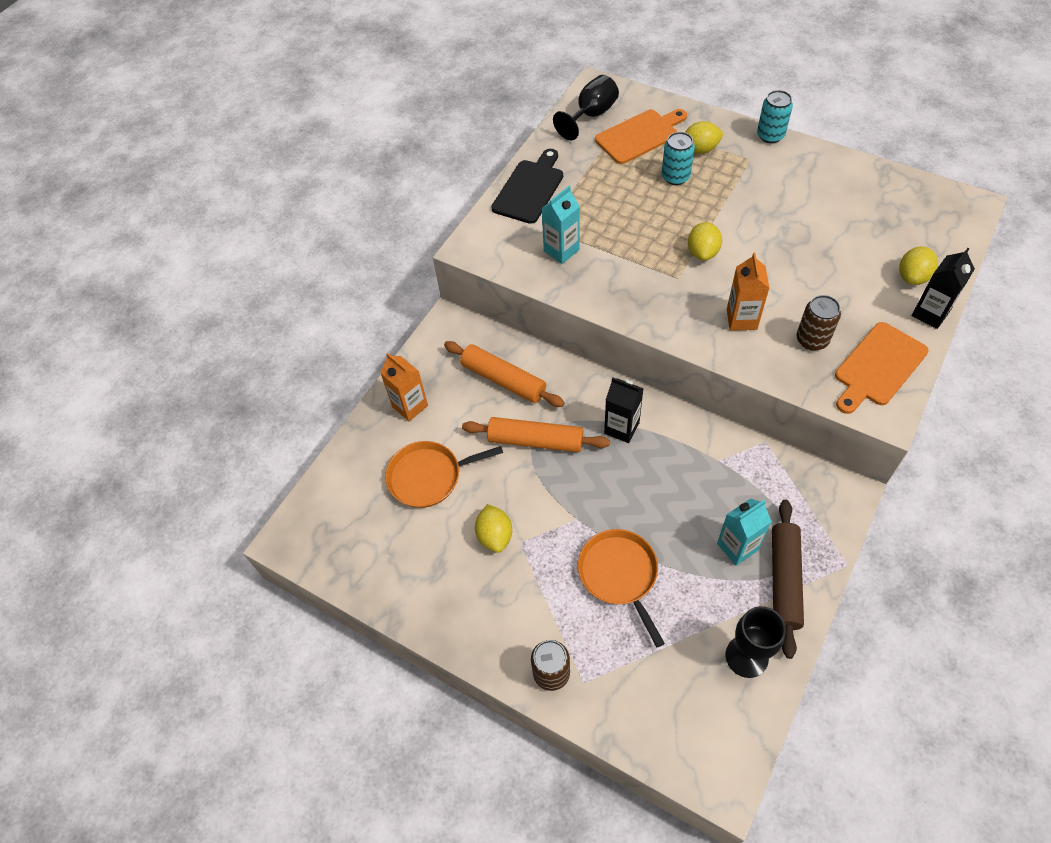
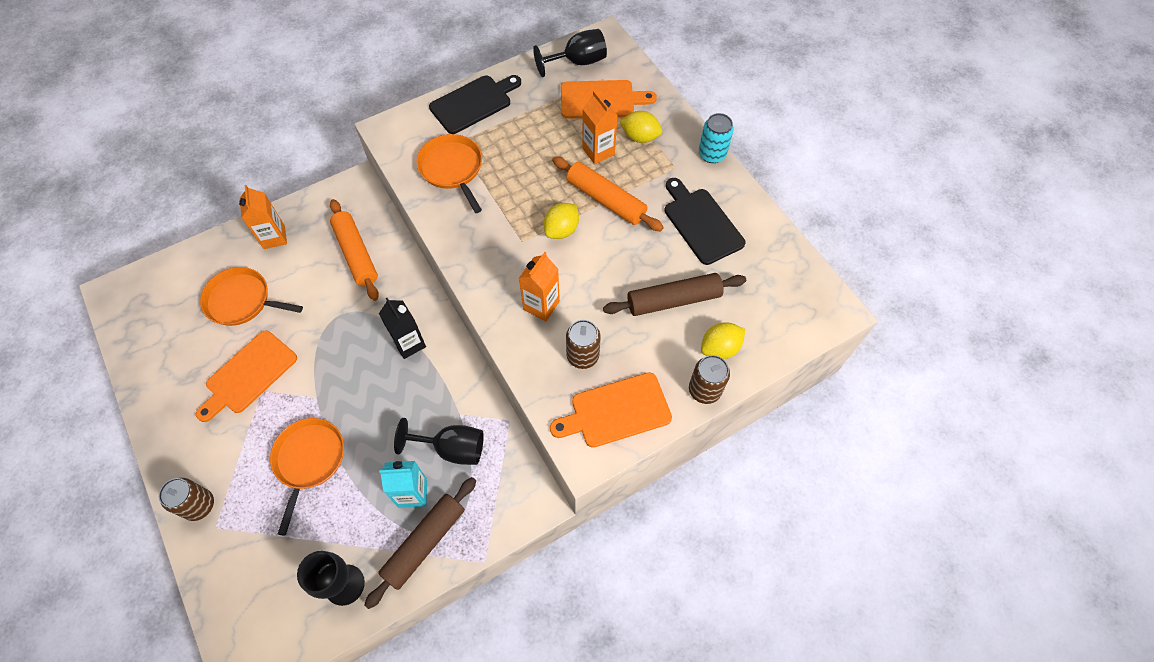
camera: 25 degrees right, 5 degrees up
(495, 536) = (248, 375): yellow lemon -> orange cutting board
(535, 441) = (338, 317): orange rolling pin -> orange rolling pin (605, 200)
(561, 250) = (452, 169): turquoise carton -> orange pan
(675, 177) = (598, 151): turquoise can -> orange carton
(738, 491) = (452, 448): none -> black goblet
(811, 191) = (701, 223): none -> black cutting board
(844, 260) = (673, 300): none -> brown rolling pin
(930, 314) = (704, 390): black carton -> brown can

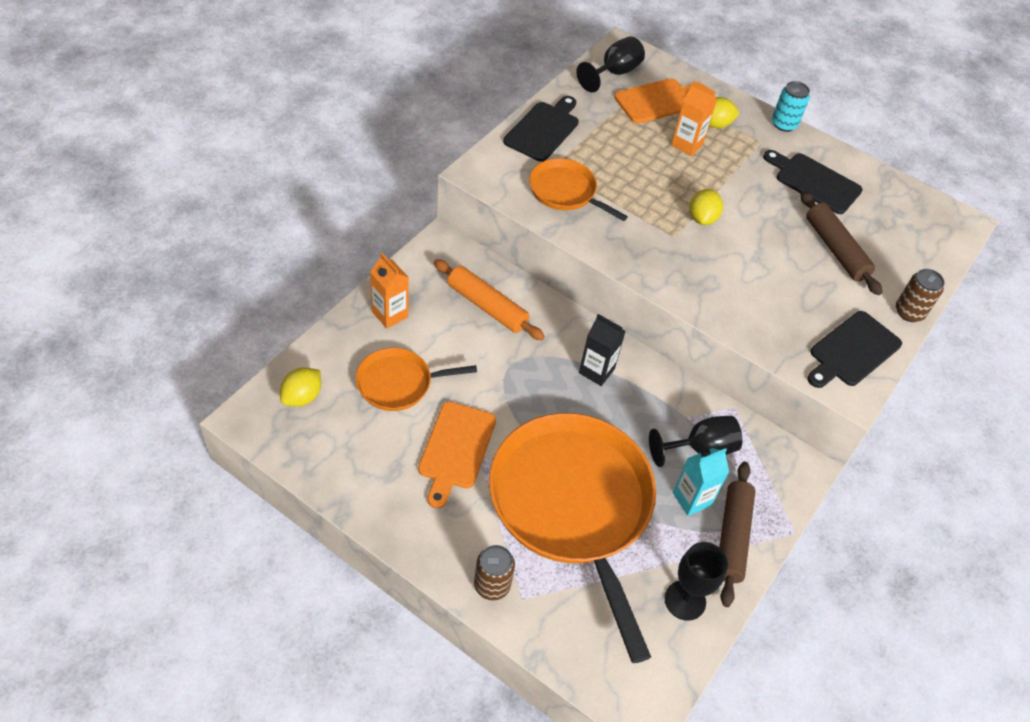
camera: 30 degrees left, 10 degrees down
(309, 460) = (573, 506): orange pan -> orange pan, size x2.10
(541, 305) = (730, 285): orange carton -> none
(582, 356) = (794, 315): brown can -> none
(605, 200) = (722, 183): orange rolling pin -> none
(616, 411) = (852, 351): orange cutting board -> black cutting board
(673, 300) = (835, 249): brown rolling pin -> brown rolling pin turned 75 degrees counterclockwise
(719, 348) = (898, 276): yellow lemon -> yellow lemon (302, 397)

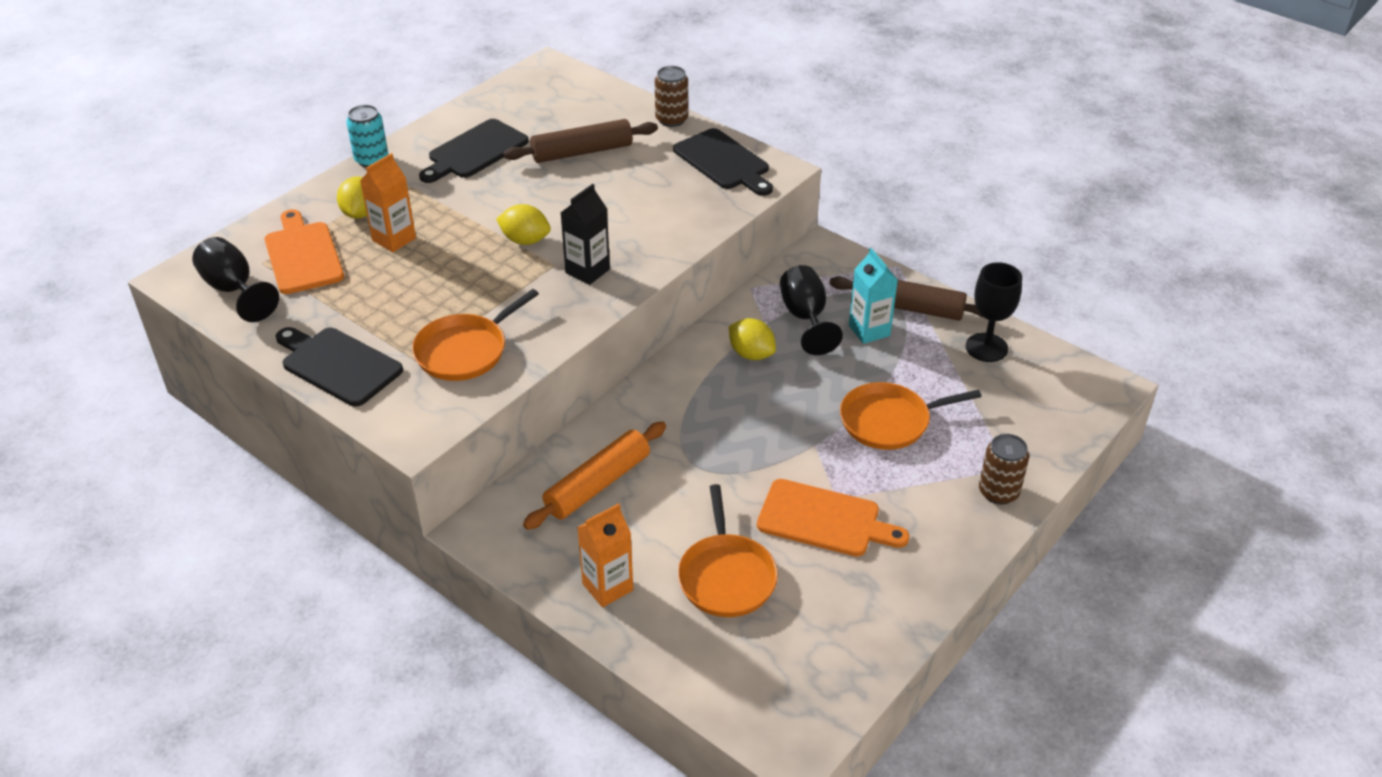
camera: 80 degrees left, 10 degrees down
(302, 397) = (753, 682): yellow lemon -> yellow lemon (751, 354)
(573, 506) = (889, 421): orange pan -> orange pan, size x0.48
(596, 371) = (703, 389): black carton -> black carton (587, 271)

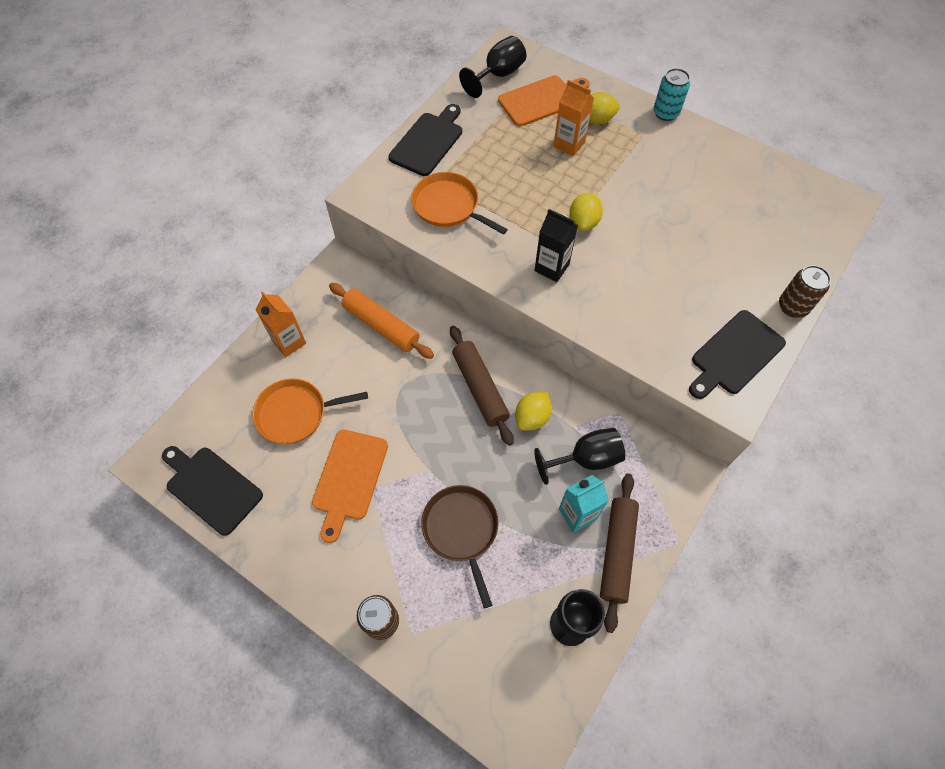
camera: 85 degrees right, 20 degrees up
(475, 151) = (696, 172): black cutting board -> black cutting board (211, 487)
(582, 152) = (717, 244): brown rolling pin -> brown rolling pin (480, 388)
(889, 421) = (461, 530): orange pan -> brown pan

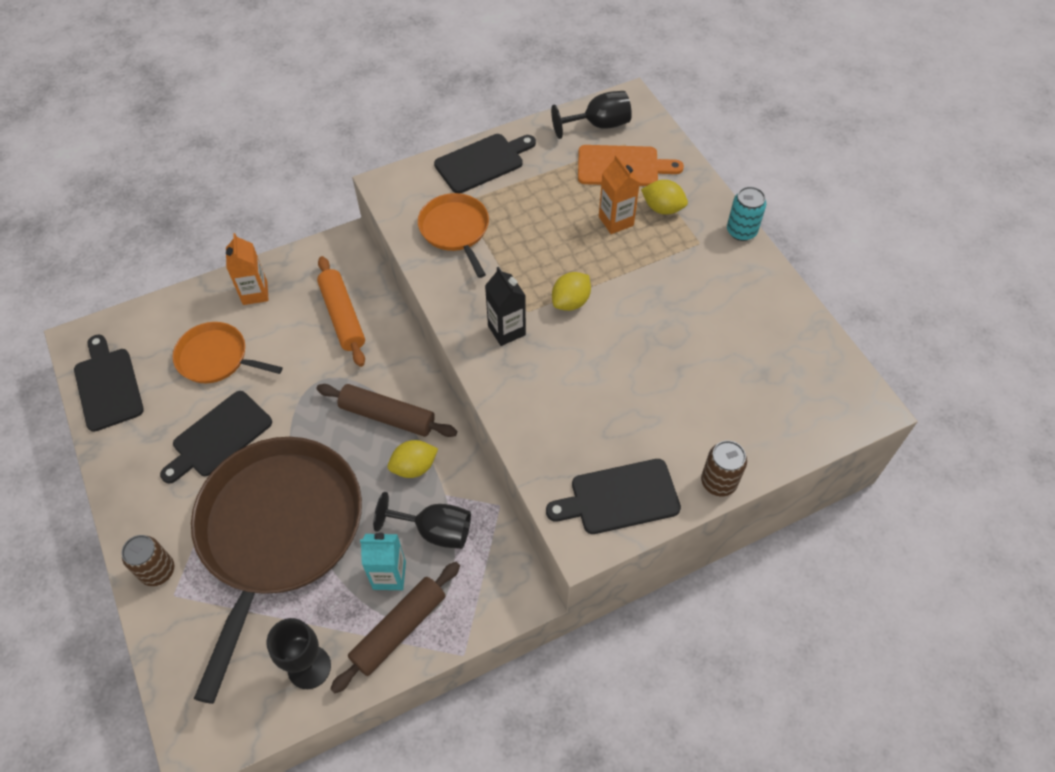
camera: 30 degrees right, 5 degrees down
(349, 478) = (219, 436): orange cutting board -> black cutting board
(461, 530) = (278, 532): brown pan -> brown pan, size x2.10
(480, 388) = (387, 416): brown rolling pin -> brown rolling pin turned 75 degrees counterclockwise

